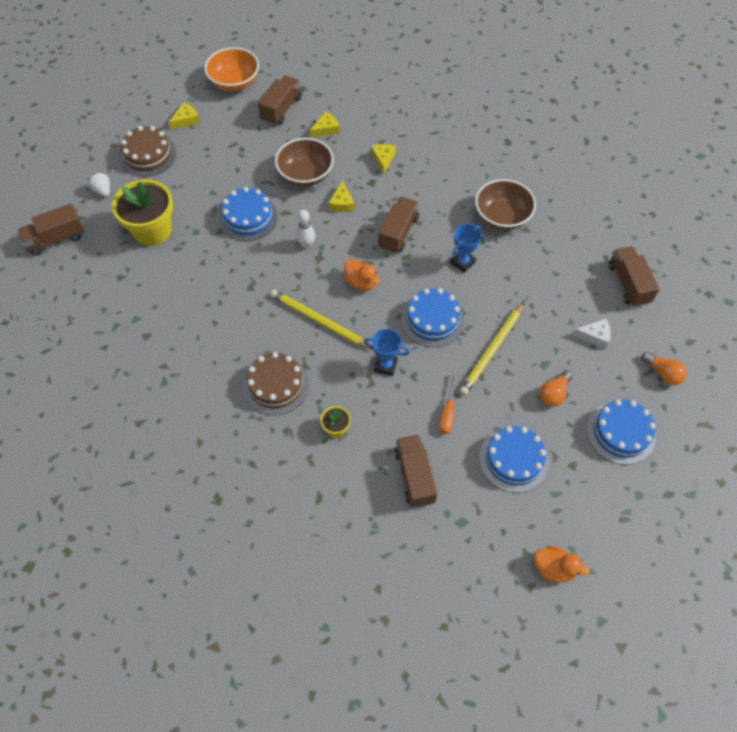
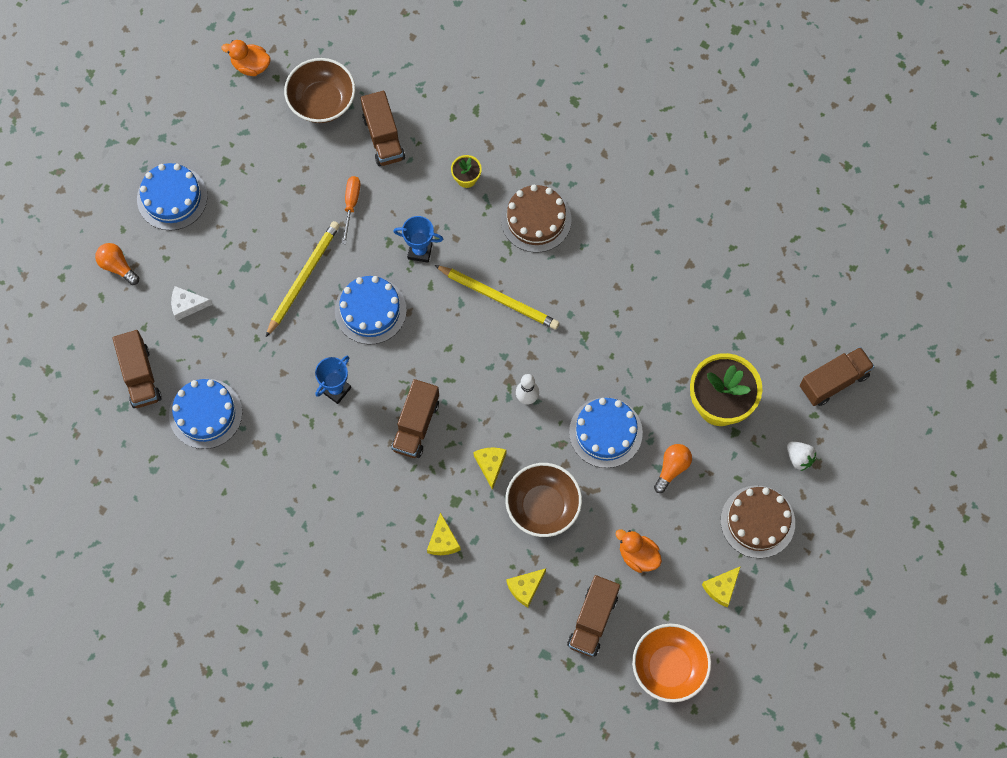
camera: 175 degrees right, 10 degrees up
(361, 282) = (456, 352): orange duck -> orange duck (638, 555)
(502, 217) = (286, 460): brown bowl -> brown bowl (322, 102)
(513, 459) = (284, 162): blue cake -> blue cake (205, 413)
(553, 393) = (238, 234): orange light bulb -> orange light bulb (672, 468)

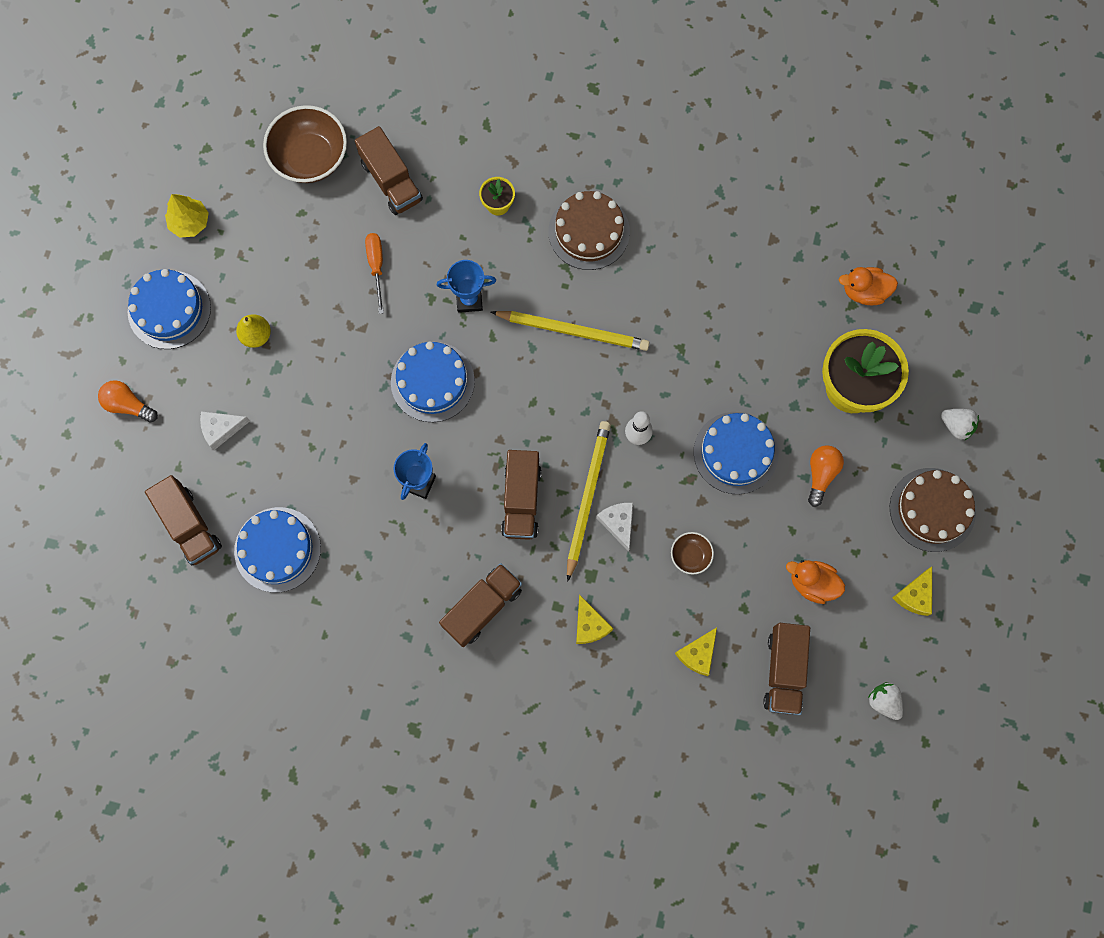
camera: 15 degrees left, 5 degrees up
(208, 131) = (190, 222): none -> yellow tree
(237, 236) = (256, 336): none -> yellow pear
(251, 66) = (217, 136): orange duck -> orange duck (864, 292)
(303, 278) = (345, 364): yellow pencil -> yellow pencil (587, 497)
(490, 465) = (618, 523): yellow cheese -> white cheese
(543, 506) = (690, 555): brown bowl -> brown bowl, size x0.48
(669, 667) = (883, 701): orange bowl -> white strawberry
(834, 381) = (968, 330): brown truck -> brown truck (482, 607)

